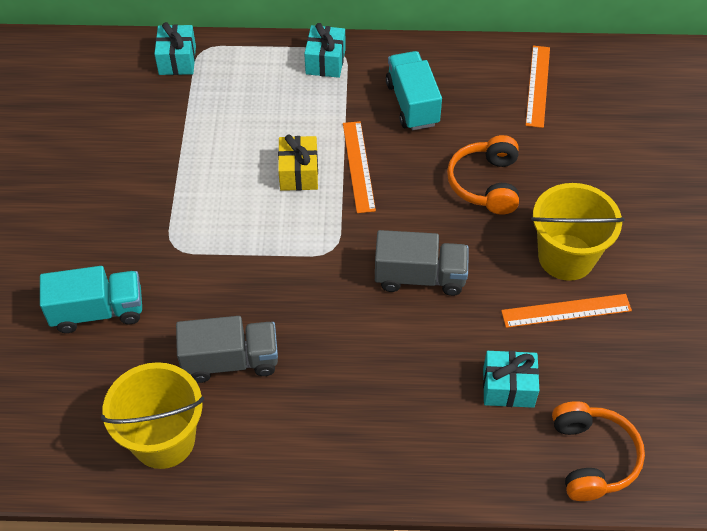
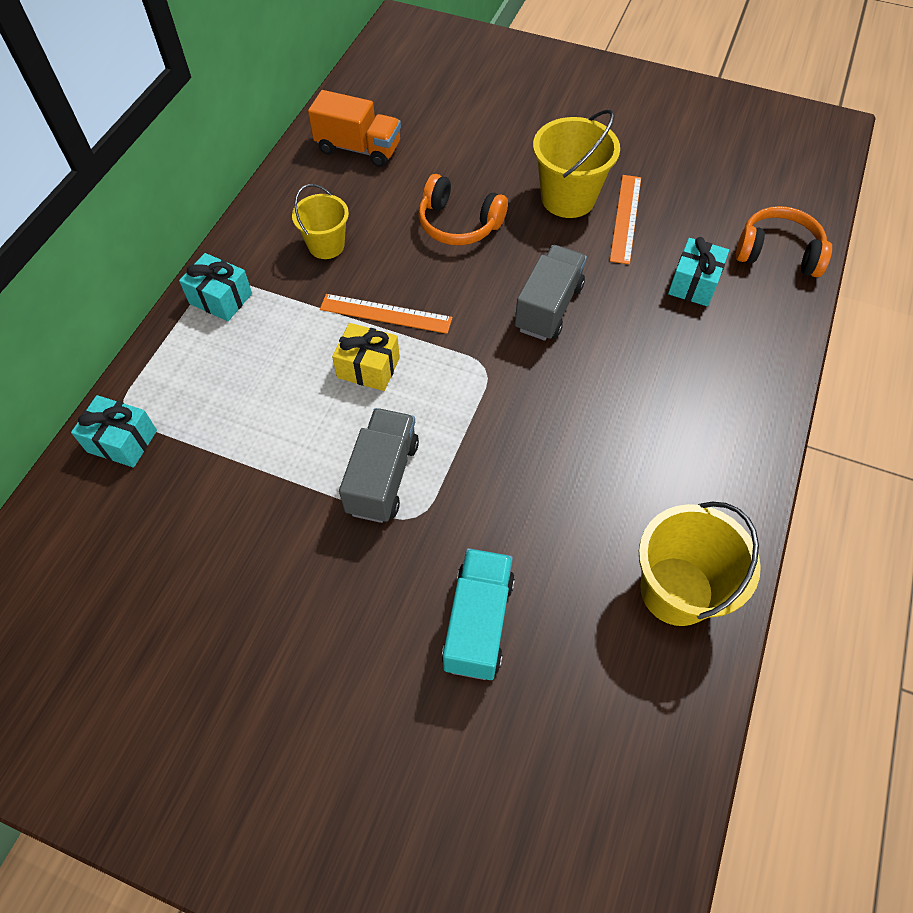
camera: 70 degrees left, 5 degrees up
(230, 361) = (594, 499): grey truck -> grey truck (382, 477)
(412, 104) = (326, 245): turquoise truck -> yellow bucket
(538, 86) = (358, 148): orange ruler -> orange truck

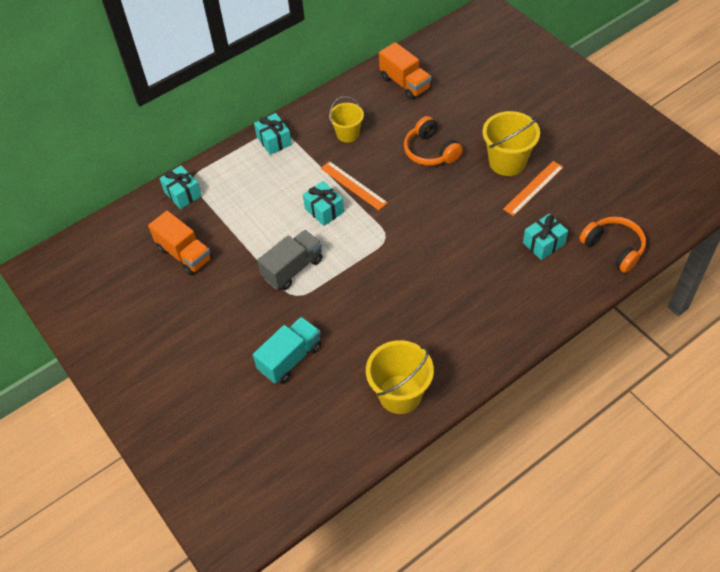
camera: 35 degrees right, 5 degrees down
(188, 538) = (184, 254): none -> orange truck
(368, 367) = (324, 210): yellow gift -> turquoise gift
(548, 307) = (445, 220): grey truck -> none

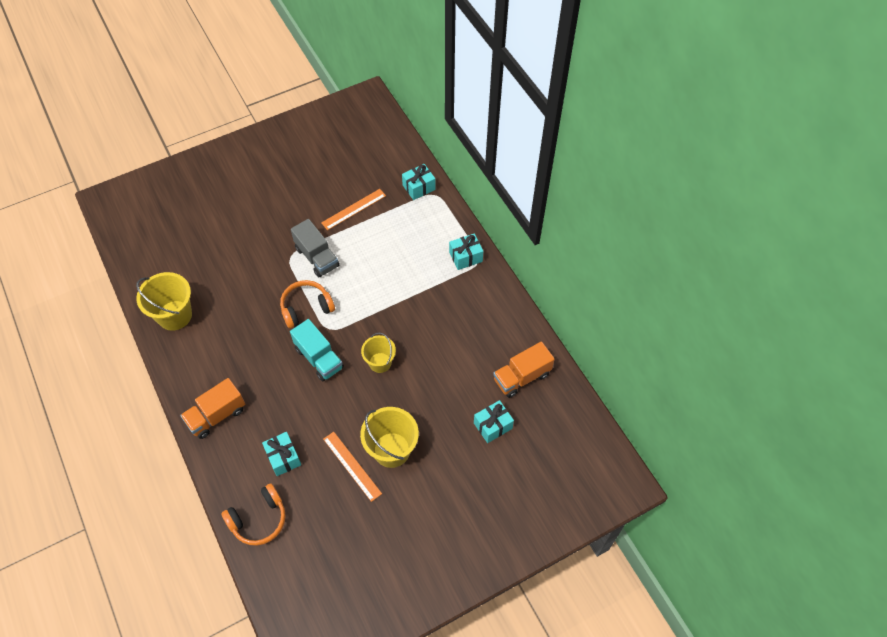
camera: 95 degrees right, 5 degrees up
(184, 254) = (354, 186): orange truck -> orange truck (216, 415)
(290, 358) = (233, 247): turquoise truck -> turquoise truck (319, 358)
(324, 210) = (373, 286): turquoise gift -> turquoise gift (493, 426)
(348, 134) = (461, 316): yellow bucket -> yellow bucket (380, 362)
(353, 185) = (396, 312): orange ruler -> orange ruler (353, 209)
(430, 151) = (422, 383): orange headphones -> orange headphones (306, 308)

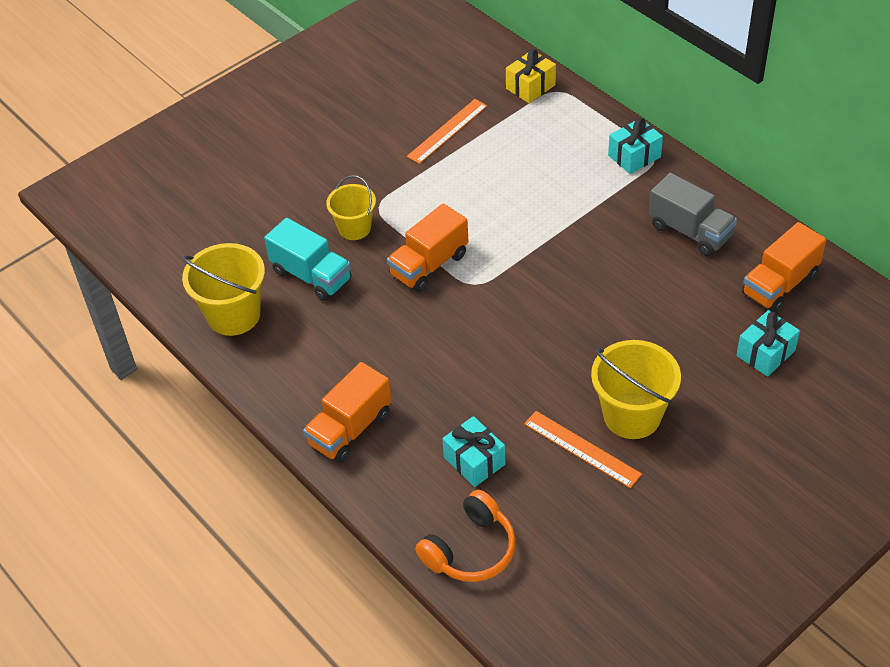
camera: 10 degrees left, 10 degrees down
(306, 308) = (429, 265): orange headphones -> orange truck
(317, 257) = (418, 199): grey truck -> grey truck (690, 231)
(319, 358) = (474, 323): turquoise truck -> turquoise truck (311, 276)
(380, 362) = (567, 310): yellow bucket -> yellow bucket (354, 228)
(419, 187) = (530, 87): turquoise gift -> yellow gift

